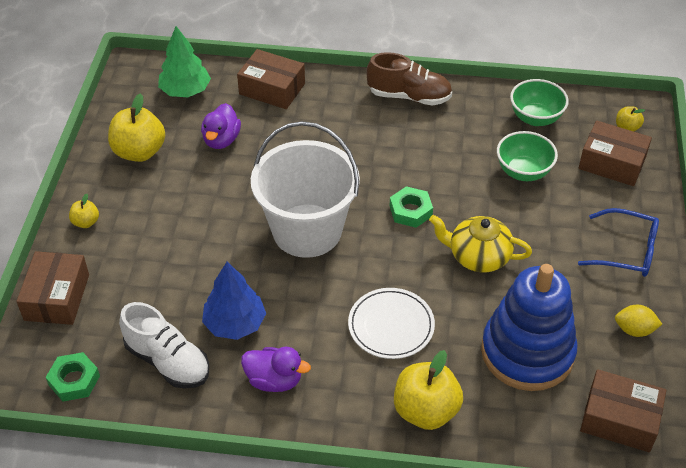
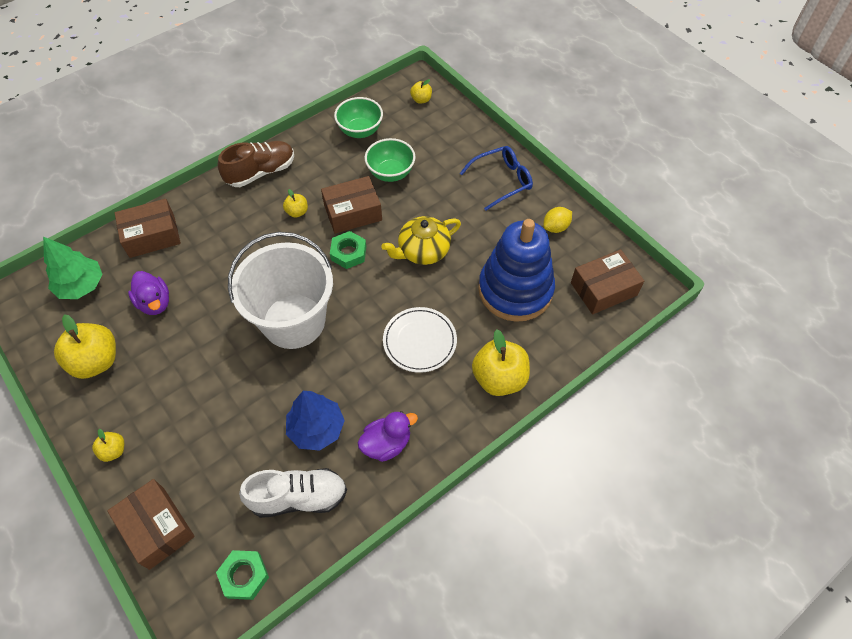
camera: 45 degrees left, 10 degrees up
(404, 148) = (297, 212): none -> yellow apple
(612, 163) = (436, 129): brown box -> brown box (353, 212)

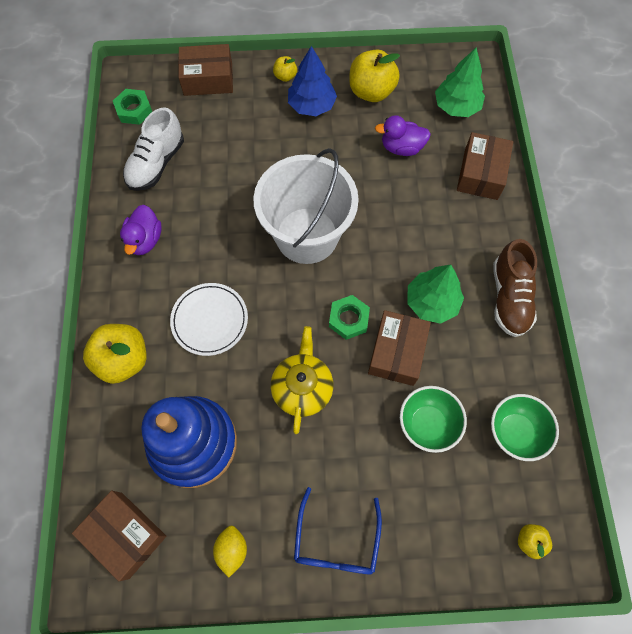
camera: 125 degrees right, 10 degrees up
(297, 212) = (431, 302): yellow apple -> green tree
(316, 429) = (197, 201): blue tree -> blue tree (311, 105)
(603, 289) = (125, 534): brown box -> brown box turned 60 degrees counterclockwise

